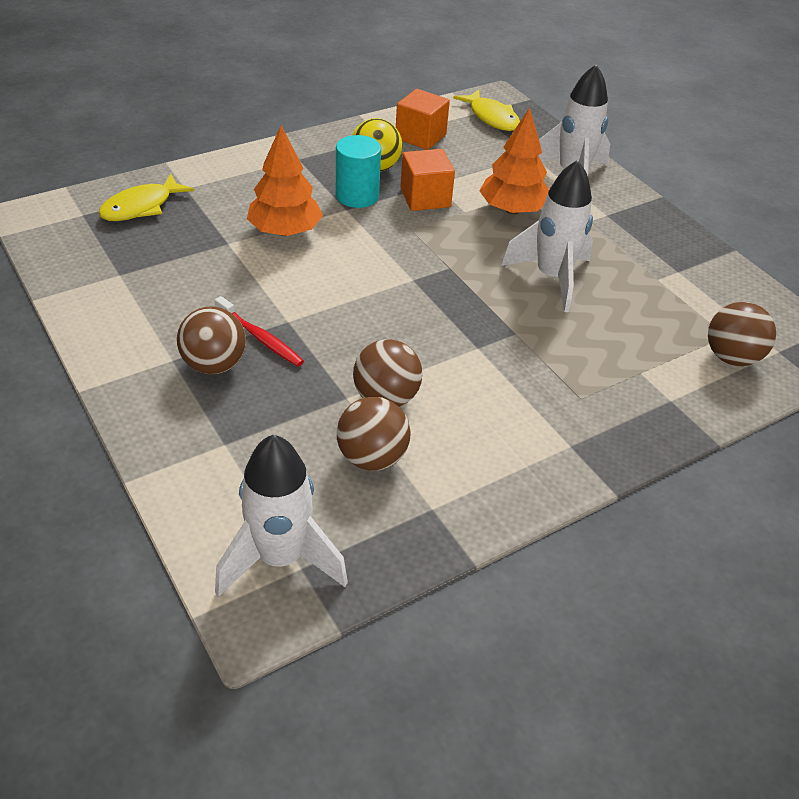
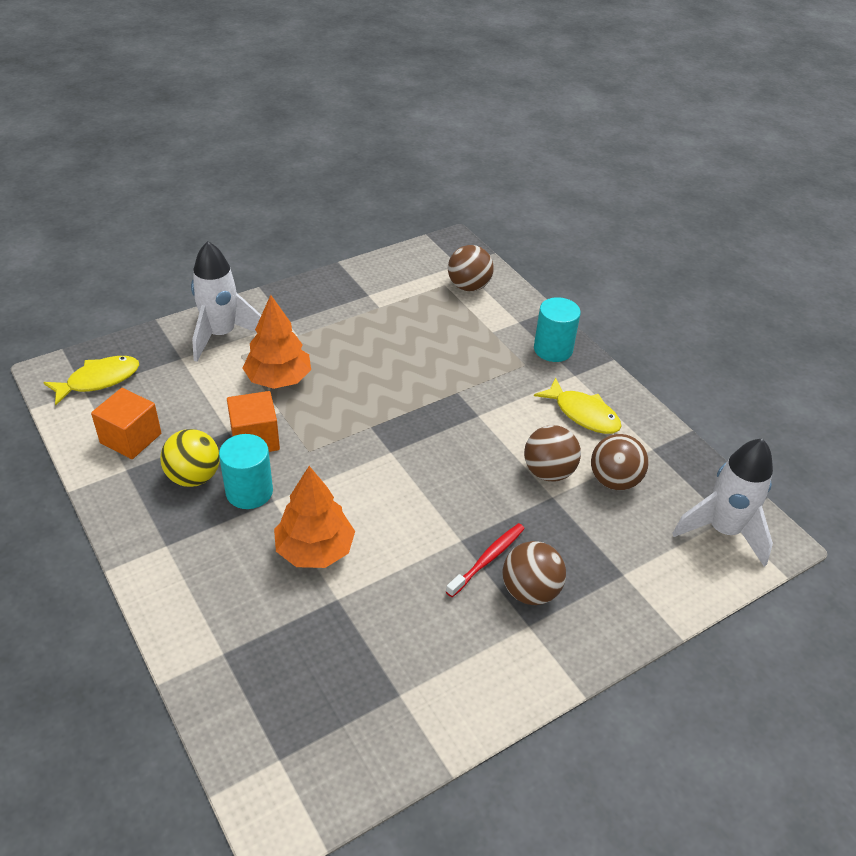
camera: 90 degrees left, 0 degrees up
(141, 207) = (264, 694): yellow fish -> yellow fish (583, 414)
(552, 278) = (382, 364): white rocket -> none
(620, 429) = (553, 349): none -> turquoise cylinder

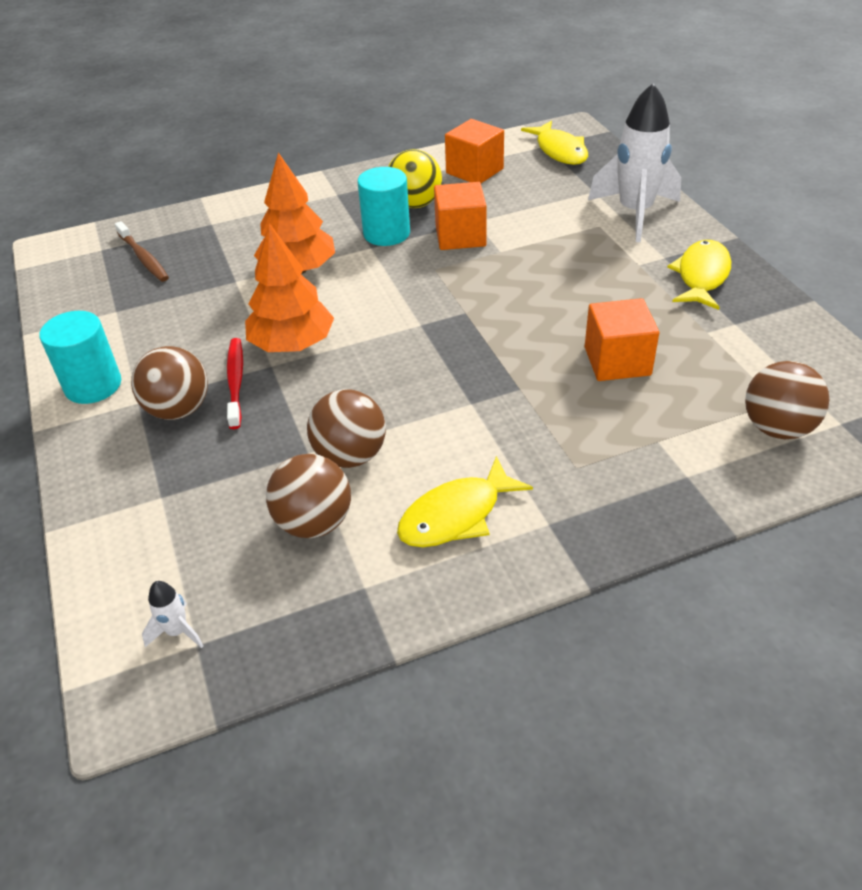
camera: 105 degrees right, 0 degrees up
(278, 379) = (555, 250): orange tree -> orange tree (292, 344)
(297, 702) = (143, 257): none -> brown toothbrush
(313, 305) = (701, 276): none -> yellow fish
(418, 347) = (617, 361): none -> orange cube
(487, 559) = (236, 382): red toothbrush -> red toothbrush turned 150 degrees counterclockwise
(553, 349) = (614, 507): turquoise cylinder -> turquoise cylinder (93, 385)
(723, 531) = (177, 632): white rocket -> white rocket, size x0.41

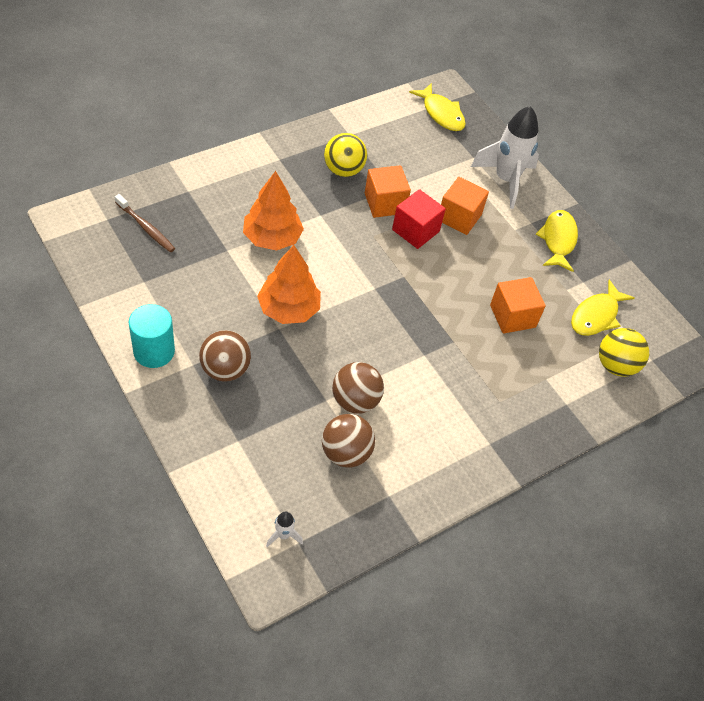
camera: 20 degrees left, 10 degrees up
(236, 382) = (258, 344): red toothbrush -> none
(386, 233) = (329, 201): turquoise cylinder -> none
(456, 515) = (433, 441): yellow fish -> yellow fish (596, 316)
(474, 171) = (381, 135): orange cube -> orange cube (459, 217)
(495, 264) = (415, 230): none -> red cube
(777, 428) = (615, 365): brown ball -> yellow ball

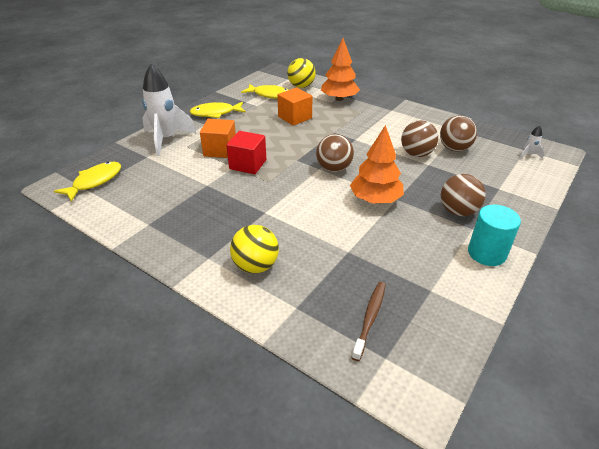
camera: 105 degrees left, 15 degrees down
(272, 238) = (312, 230): orange tree -> orange tree (339, 99)
(343, 170) = (201, 215): yellow ball -> yellow ball (255, 266)
(367, 301) = (334, 169): none -> brown ball
(385, 203) = (228, 184): orange cube -> none

